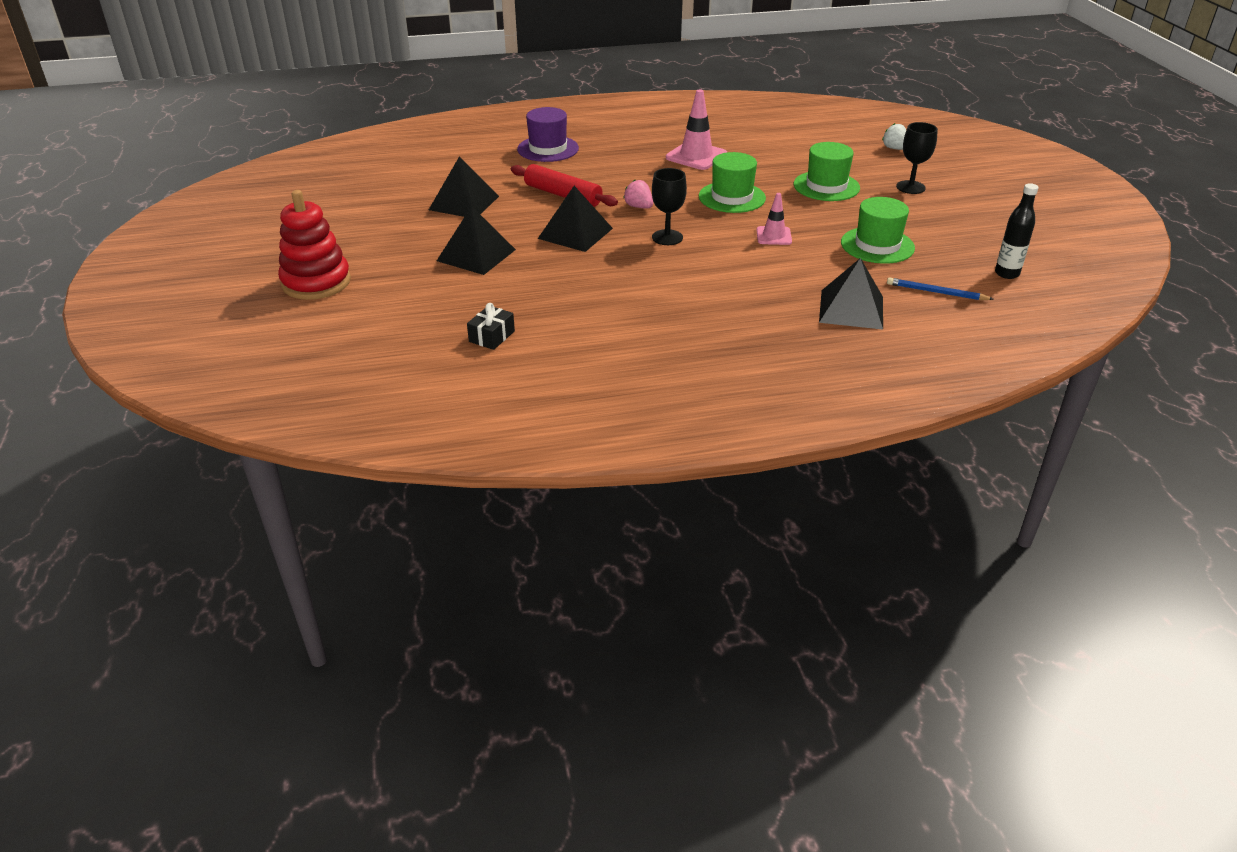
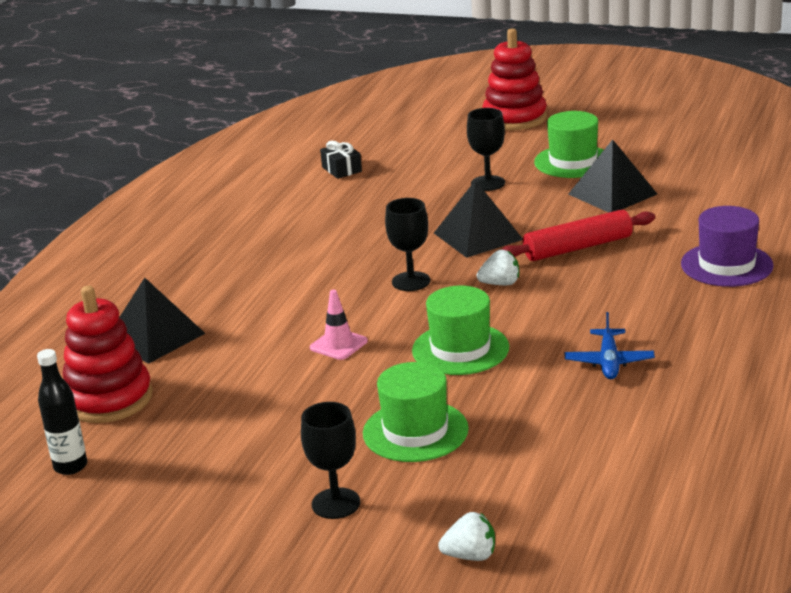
camera: 125 degrees right, 10 degrees down
(476, 255) = (488, 183): black pyramid -> black goblet
(639, 207) = (500, 284): pink strawberry -> white strawberry
(696, 156) = (609, 362): pink traffic cone -> blue plane
(877, 245) = (236, 404): green hat -> green hat (573, 162)
(936, 292) = (108, 399): blue pencil -> red stacking toy

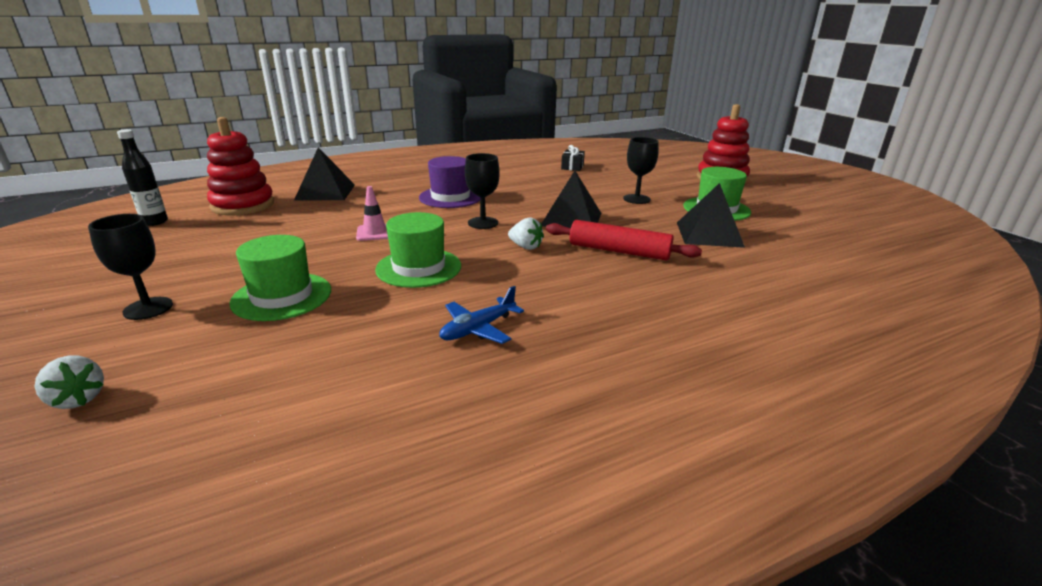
camera: 40 degrees right, 0 degrees up
(726, 265) = (713, 315): purple hat -> purple hat (450, 197)

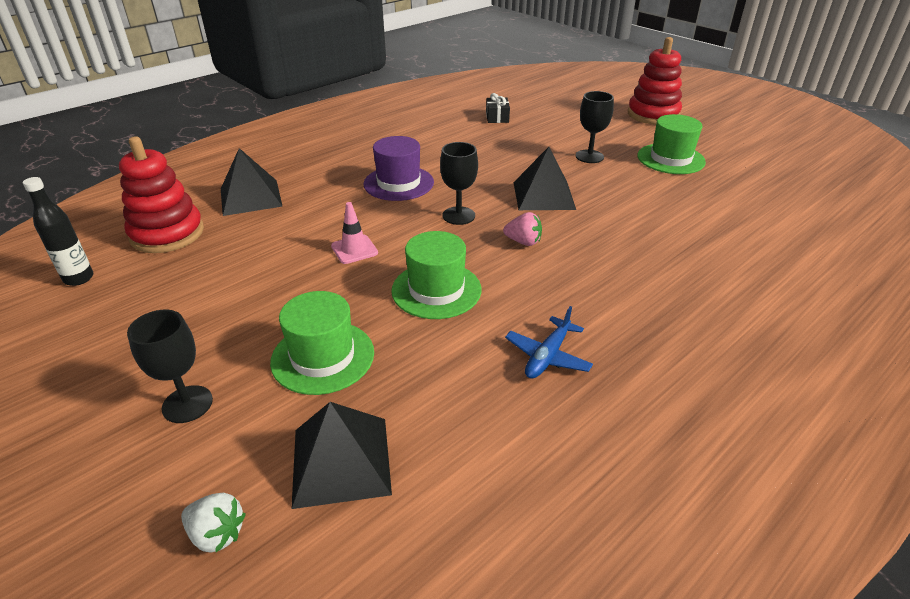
camera: 15 degrees left, 10 degrees up
(525, 247) = (523, 242): white strawberry -> pink strawberry
(619, 251) = (614, 231): red rolling pin -> none
(709, 234) = (682, 194): black pyramid -> black pyramid (341, 460)

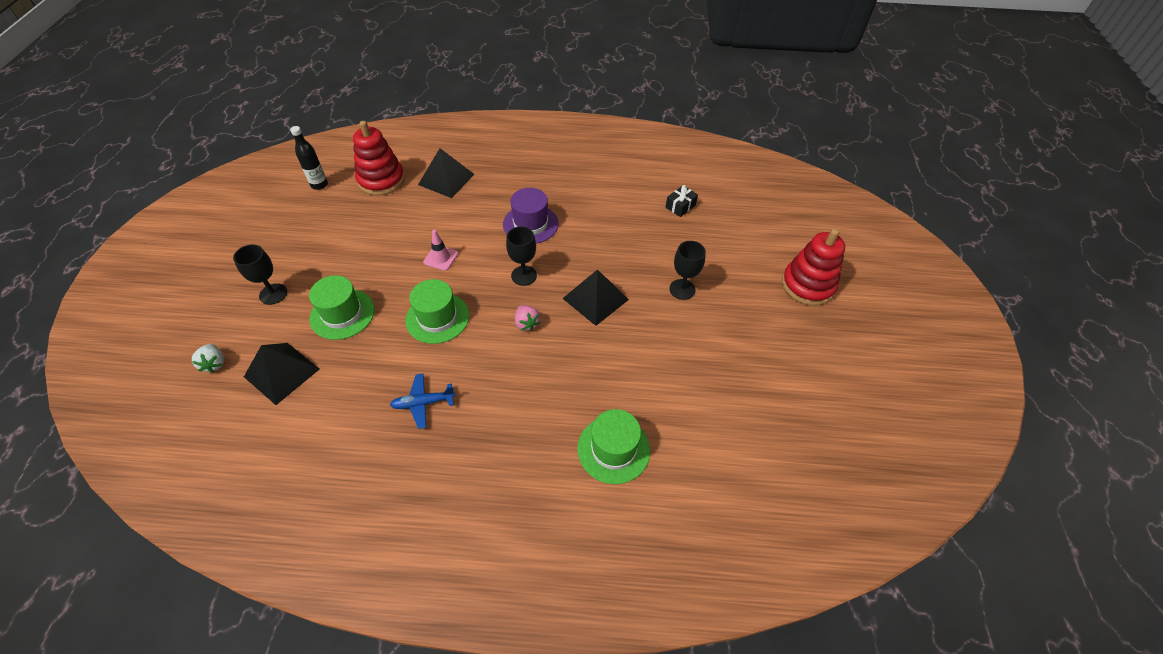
camera: 45 degrees right, 15 degrees up
(670, 159) = (738, 336): green hat -> green hat (613, 449)

